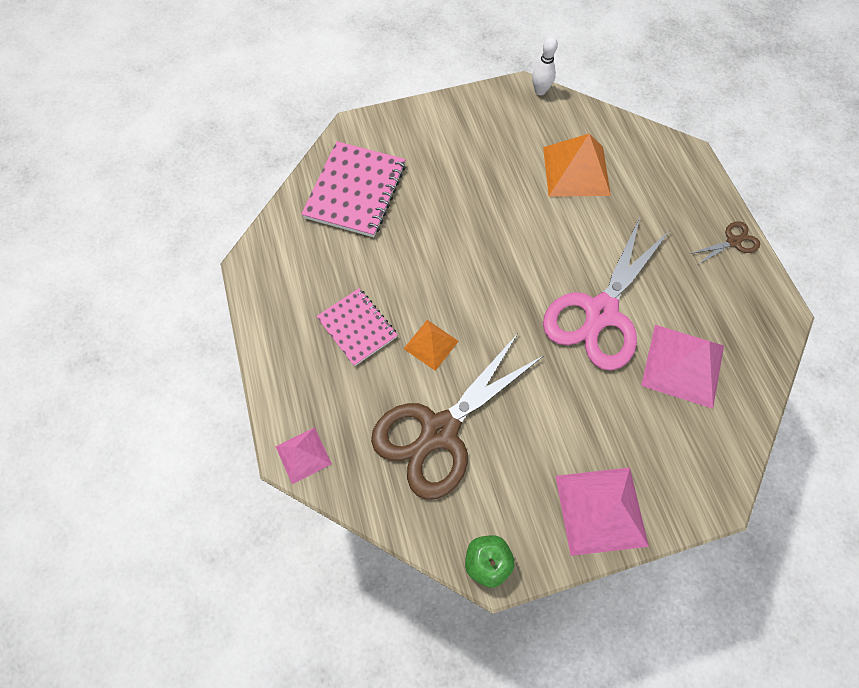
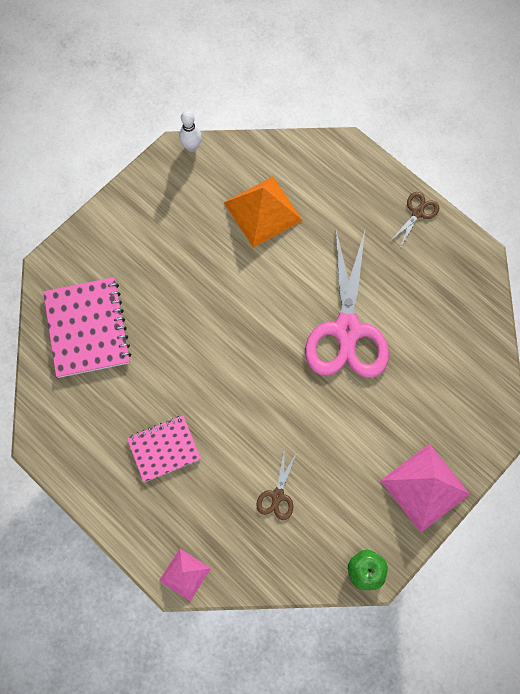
camera: 30 degrees left, 5 degrees up
(357, 327) = (164, 449): pink notebook -> pink notebook turned 45 degrees counterclockwise
(431, 344) = (231, 430): orange pyramid -> none
(440, 431) = (277, 495): brown scissors -> brown scissors, size x0.42
(683, 365) = (429, 340): pink pyramid -> none

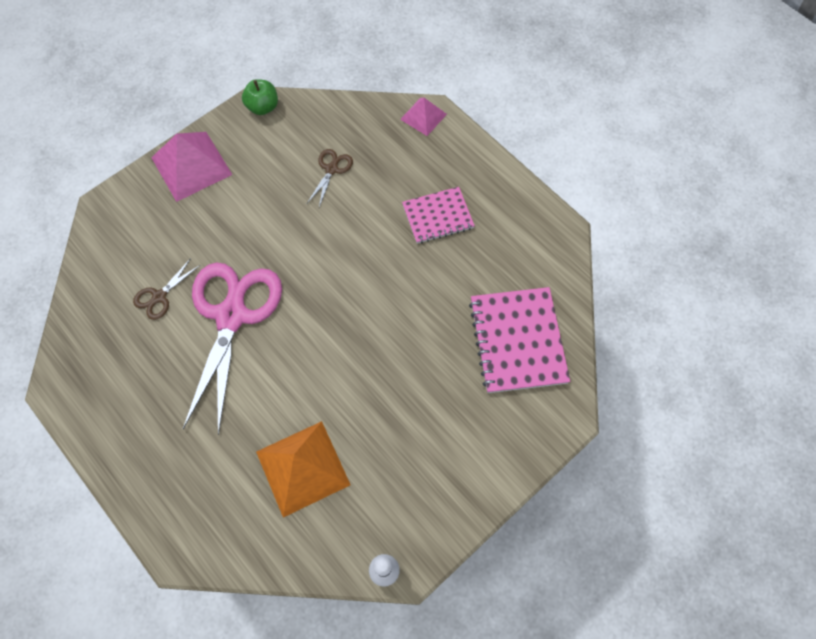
camera: 175 degrees left, 5 degrees down
(417, 213) = (113, 449): brown scissors -> brown scissors (159, 296)

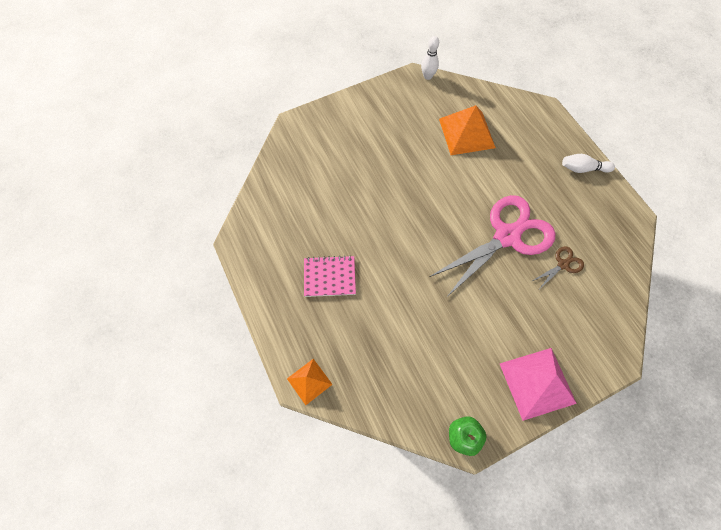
camera: 165 degrees left, 0 degrees up
(123, 447) = (583, 169): none -> white bowling pin
(231, 316) = (506, 236): pink scissors -> pink scissors turned 150 degrees counterclockwise
(331, 169) = (408, 345): brown scissors -> none
(423, 116) = (309, 381): pink pyramid -> orange pyramid
(517, 341) = (306, 172): pink notebook -> none

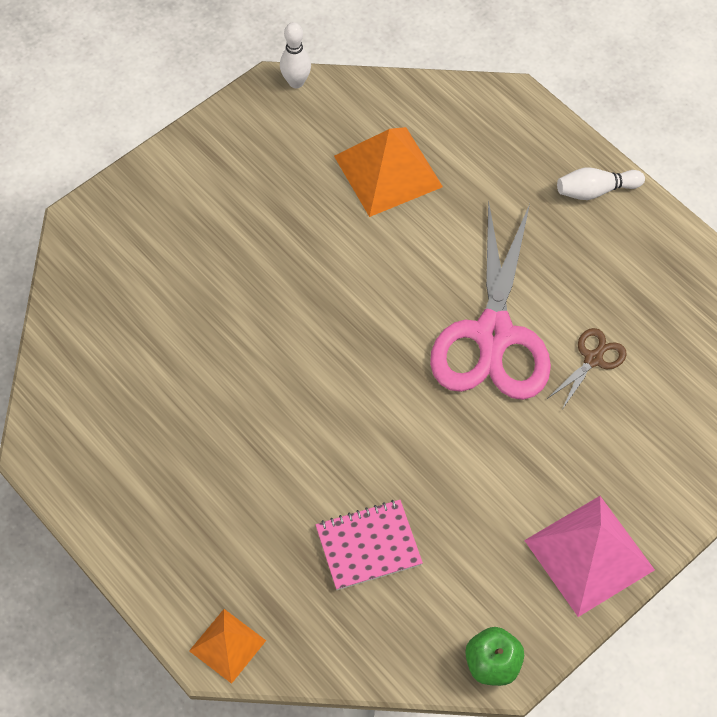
camera: 15 degrees left, 5 degrees down
(329, 277) = (215, 472): pink notebook -> pink notebook (368, 546)
(506, 236) = (493, 334): pink scissors -> pink scissors turned 150 degrees clockwise

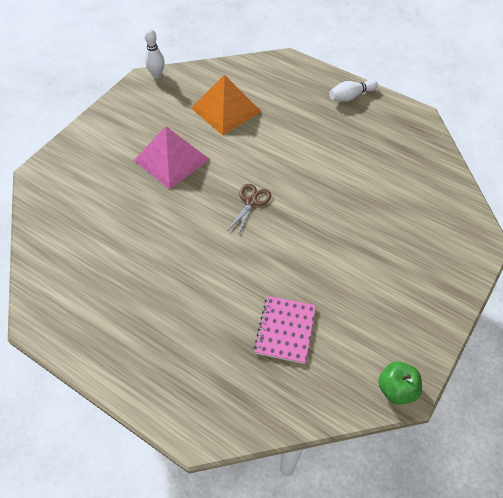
camera: 15 degrees left, 5 degrees down
(227, 645) = (206, 425): orange pyramid -> none
(368, 546) = (285, 330): pink notebook -> pink notebook turned 45 degrees counterclockwise
(493, 334) = (320, 183): pink scissors -> none
(589, 555) = (430, 300): pink pyramid -> pink pyramid (171, 159)
(593, 359) = (385, 184): brown scissors -> brown scissors (251, 202)

